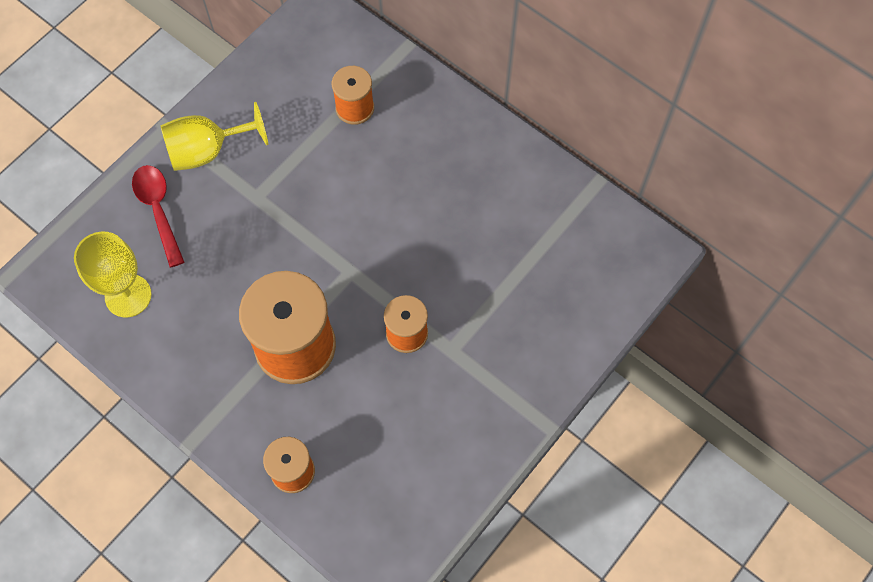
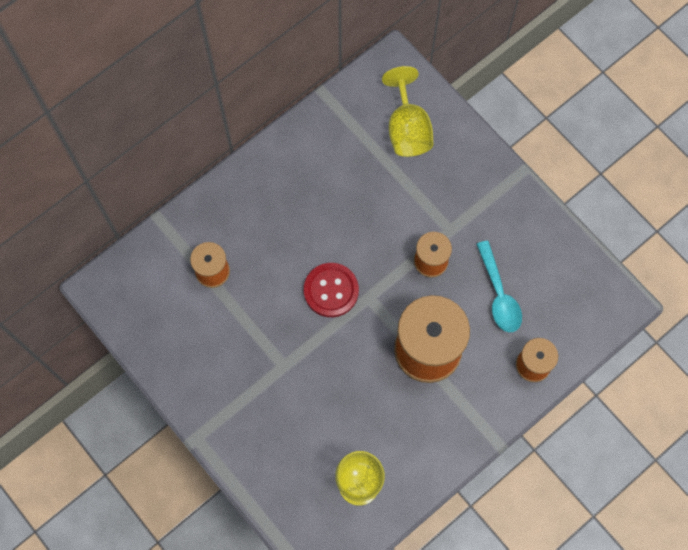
camera: 80 degrees left, 5 degrees up
(158, 210) = (280, 452): red spoon -> none
(207, 151) = (229, 403): yellow goblet -> yellow goblet (407, 129)
(352, 230) = (331, 290): none -> red button
(377, 418) = (499, 294): none -> turquoise spoon

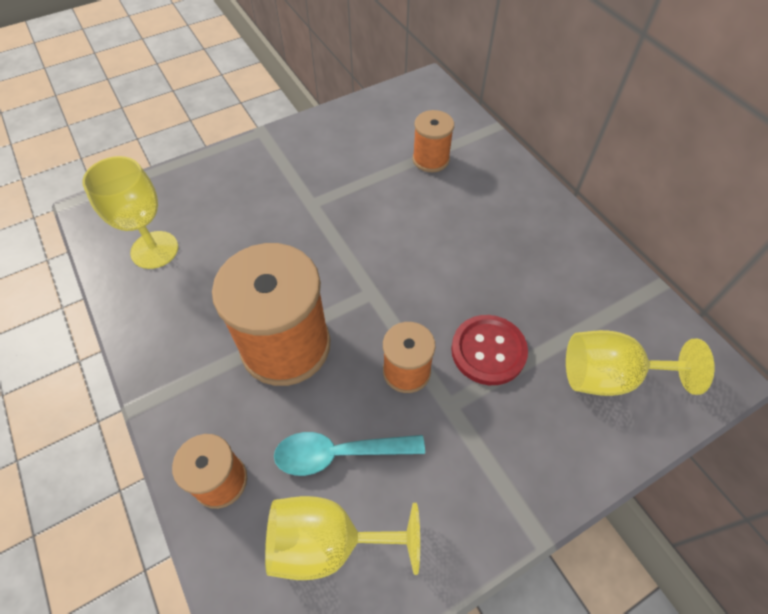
camera: 100 degrees right, 15 degrees down
(331, 290) = (388, 256): red button -> red button (488, 351)
(553, 289) = (329, 543): none -> yellow goblet

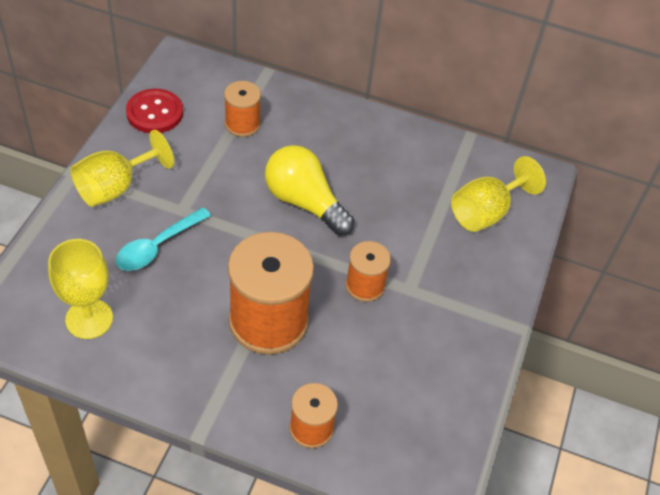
camera: 45 degrees left, 5 degrees down
(329, 543) = (411, 412): yellow goblet -> yellow goblet (115, 187)
(339, 453) = (370, 361): turquoise spoon -> turquoise spoon (157, 246)
(422, 256) = (304, 202): none -> yellow light bulb
(488, 351) = (404, 240): red button -> red button (155, 113)

